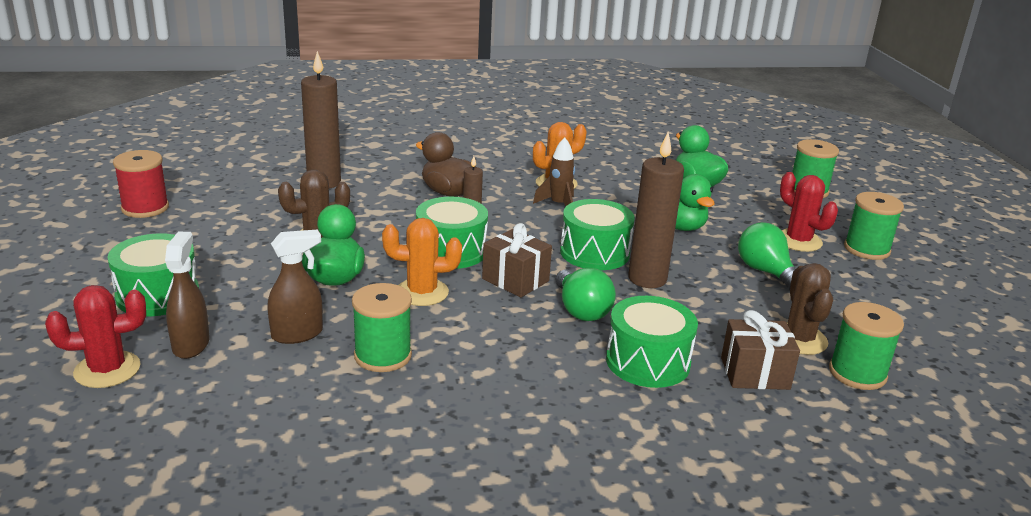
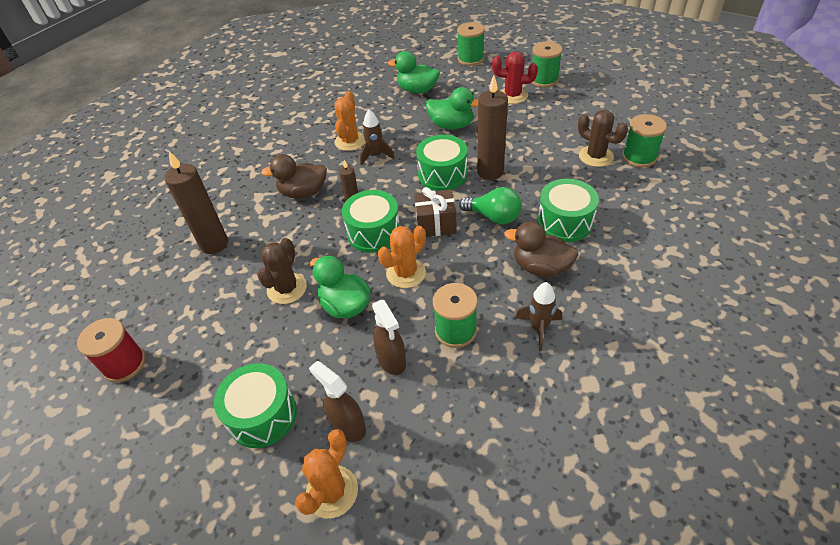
camera: 40 degrees left, 20 degrees up
(107, 370) = (332, 491): red cactus -> orange cactus
(297, 334) = (392, 360): brown spray bottle -> brown spray bottle turned 135 degrees clockwise
(454, 410) = (539, 328): none -> brown rocket
(549, 374) = (540, 267): none -> brown duck
(755, 373) = (609, 190): brown gift -> none
(766, 272) = (528, 126): green light bulb -> none

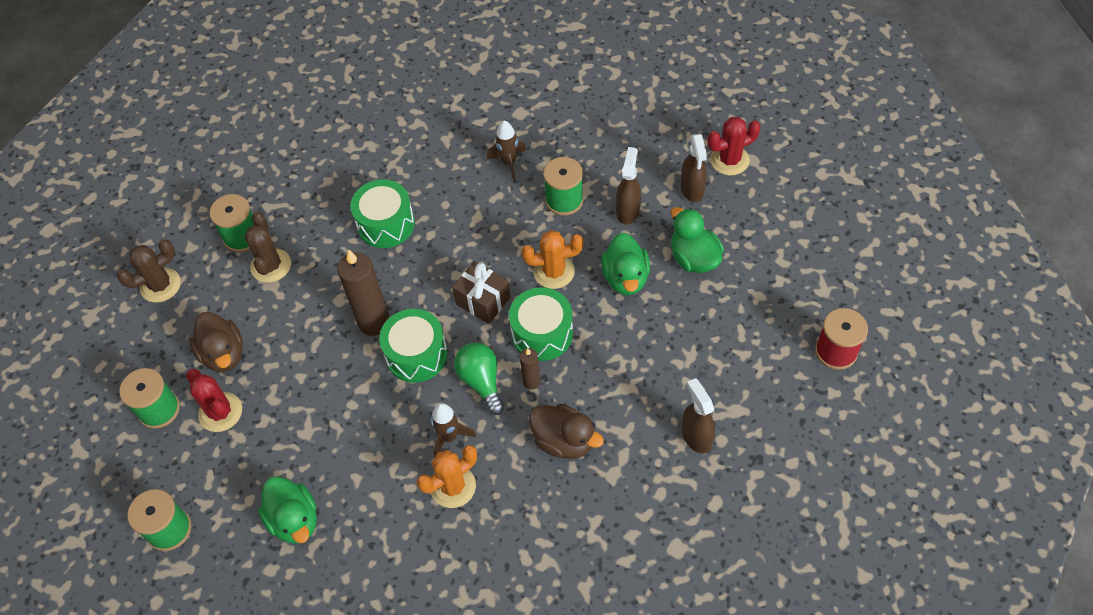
camera: 140 degrees left, 10 degrees up
(214, 244) = (696, 436): brown candle -> brown spray bottle
(262, 415) = (745, 234): green drum -> none
(287, 288) = (661, 329): brown cactus -> brown cactus (160, 285)
(332, 491) = (729, 160): orange cactus -> red cactus
(451, 125) = (332, 419): green duck -> green duck (693, 258)
(493, 217) = (430, 271): green light bulb -> green light bulb (481, 381)
(540, 267) = (452, 201): brown duck -> brown duck (223, 354)

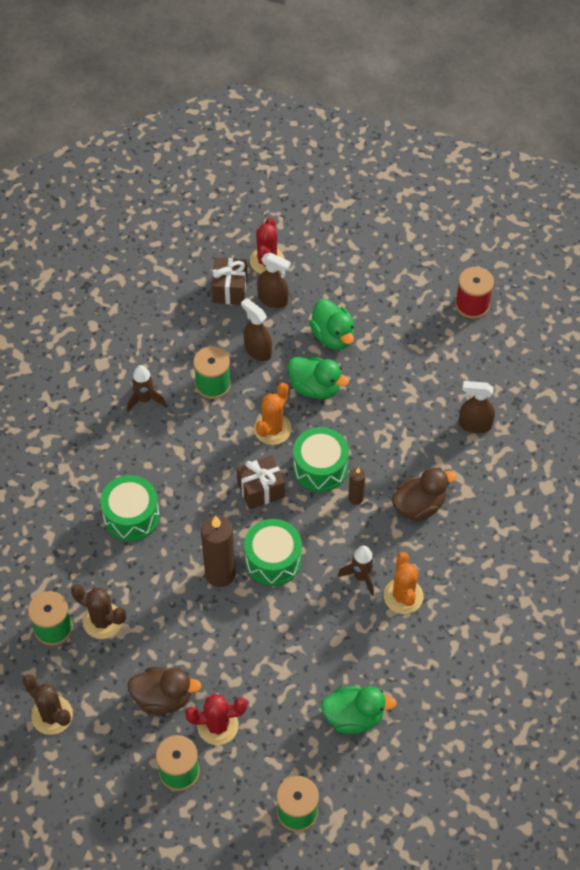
camera: 60 degrees left, 0 degrees up
(160, 285) = (52, 715): brown cactus -> brown cactus turned 45 degrees counterclockwise
(481, 381) = (330, 530): green light bulb -> none
(674, 152) = (230, 289): none -> brown gift
(693, 258) = (333, 336): green duck -> green duck turned 120 degrees counterclockwise

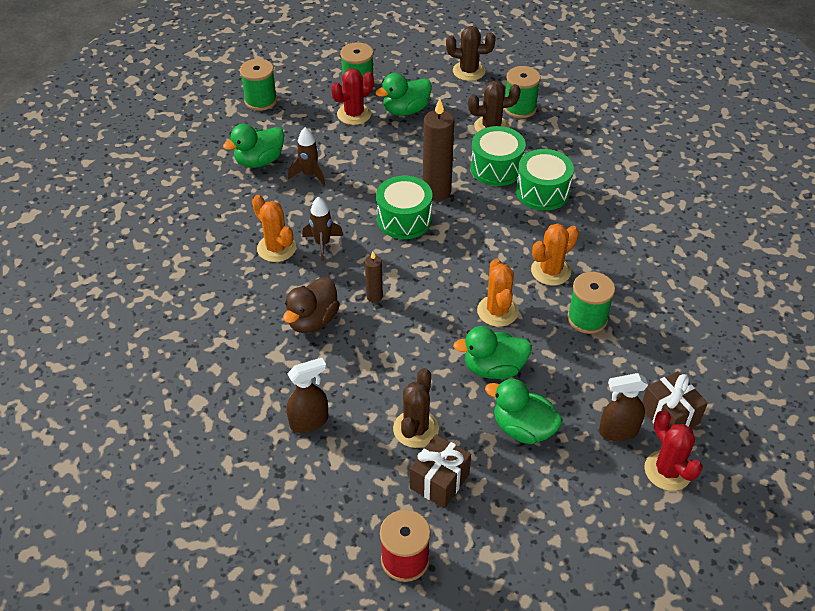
camera: 145 degrees right, 10 degrees down
(145, 399) = (629, 274): brown rocket -> brown rocket (309, 174)
(163, 698) = (405, 110): brown duck -> green duck
(200, 438) = (550, 271): none -> orange cactus
(257, 350) = (580, 371): brown spray bottle -> none
(261, 490) = (461, 260): brown gift -> brown gift (439, 481)
(320, 468) = (426, 303): green drum -> green drum (496, 168)
(405, 377) = (415, 429): none -> brown cactus

